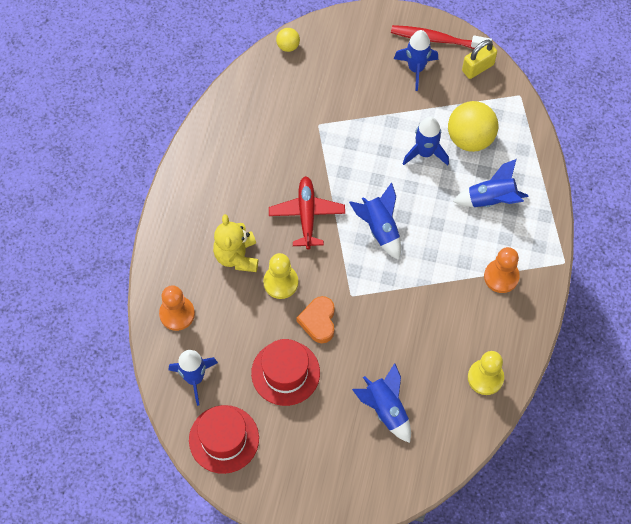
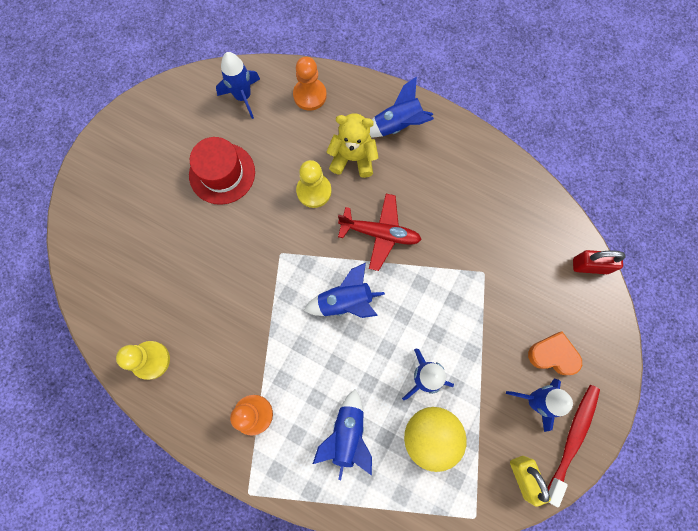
camera: 105 degrees right, 10 degrees up
(224, 439) = (179, 108): red hat -> none
(288, 46) = (590, 266): yellow ball -> red padlock
(318, 321) = (263, 215): orange heart -> orange heart (553, 355)
(385, 409) = (155, 253): blue rocket -> blue rocket (397, 125)

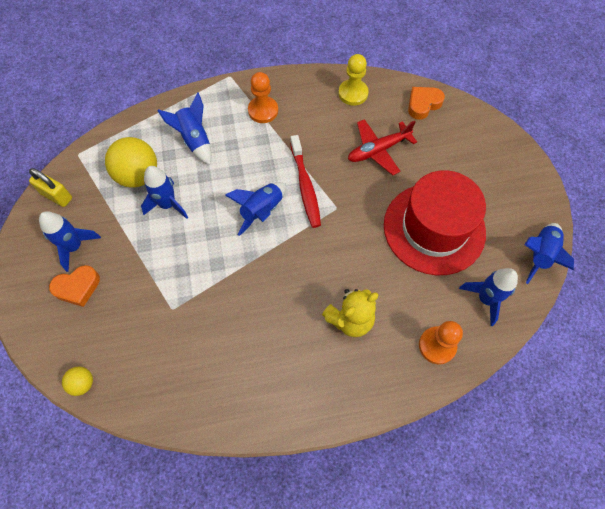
camera: 140 degrees right, 10 degrees down
(103, 291) = (423, 104): none -> orange heart
(222, 173) = (434, 228): red hat -> red hat, size x1.58
(314, 191) = (355, 268): yellow pawn -> none
(380, 233) = (277, 276): red plane -> red plane (378, 150)
(397, 125) = (340, 380): blue rocket -> blue rocket (539, 254)
(572, 439) = (32, 241): red toothbrush -> red toothbrush (305, 186)
(590, 266) = (83, 383): red padlock -> yellow ball

